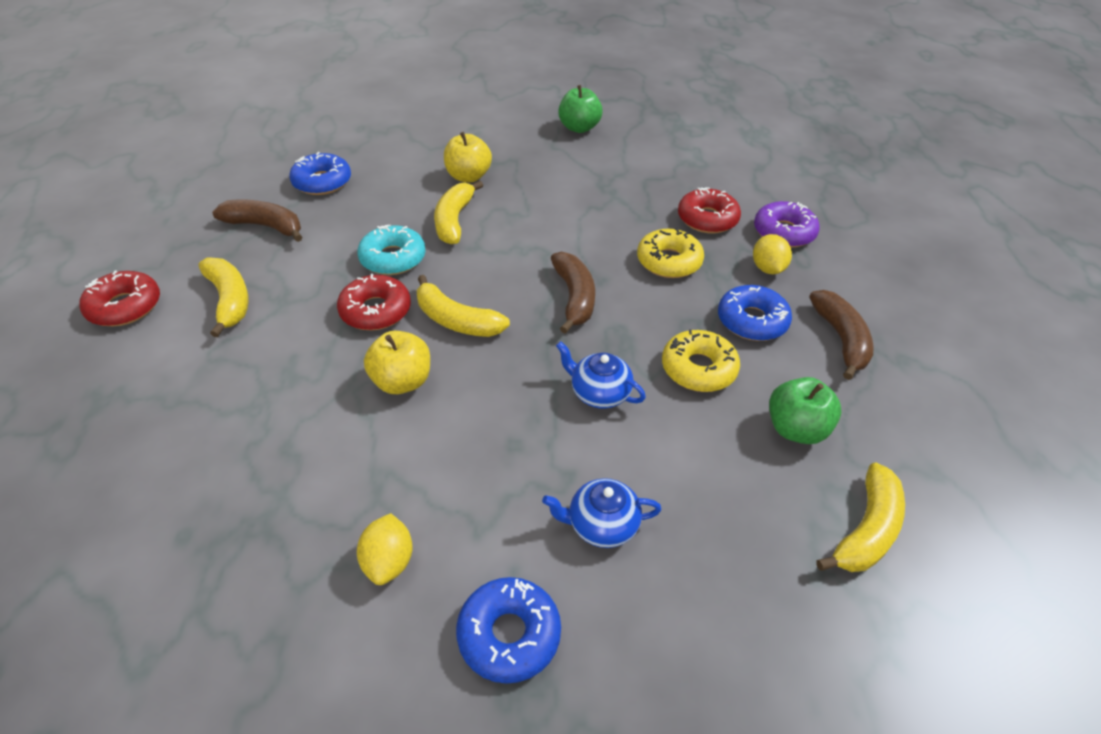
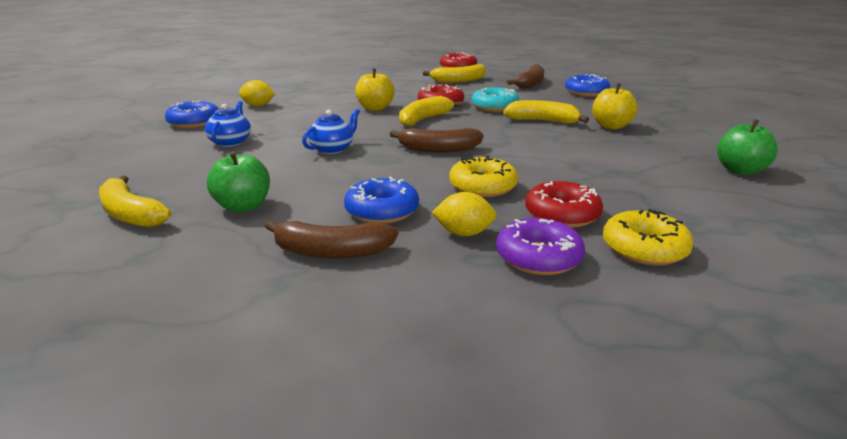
camera: 100 degrees right, 20 degrees down
(698, 369) = (335, 181): yellow donut -> yellow donut (644, 248)

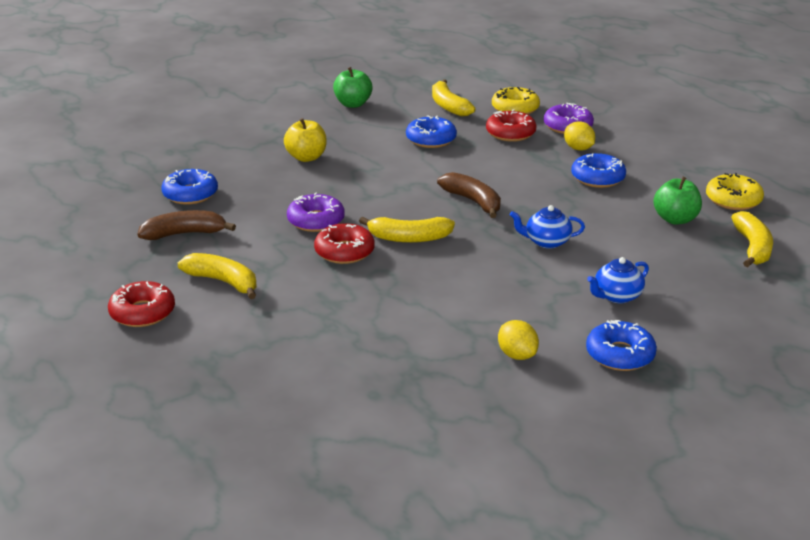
camera: 130 degrees left, 5 degrees up
(332, 252) = (658, 170): brown banana -> none
(375, 108) = (414, 279): yellow apple -> none
(482, 186) = (512, 164): yellow donut -> yellow donut (733, 200)
(494, 107) = (316, 221): turquoise donut -> purple donut
(543, 121) = (332, 186): yellow banana -> yellow banana (448, 106)
(594, 174) = (431, 139): none -> blue donut

